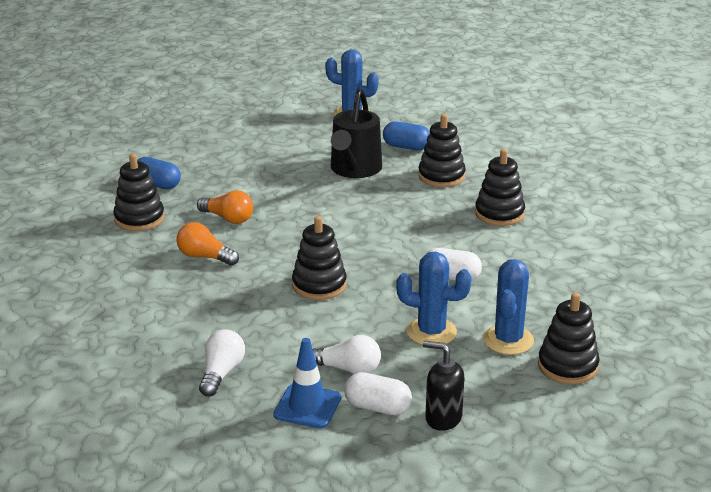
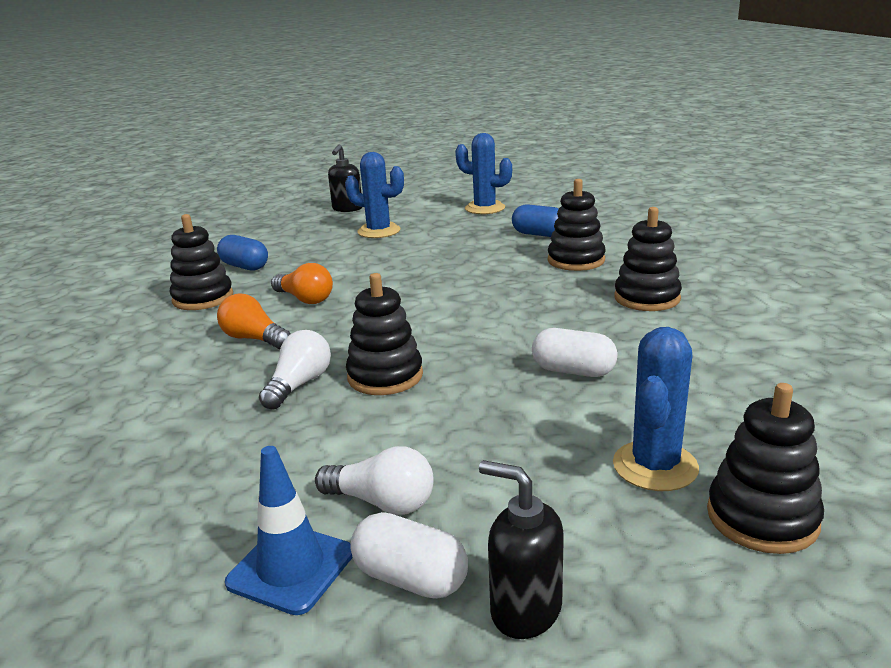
camera: 10 degrees right, 5 degrees down
(221, 113) = (347, 209): none -> black soap dispenser
(221, 373) = (185, 498): white light bulb -> white light bulb (299, 385)
(354, 169) = (473, 254): black watering can -> none
(431, 332) = (531, 448): blue cactus -> blue cactus (379, 231)

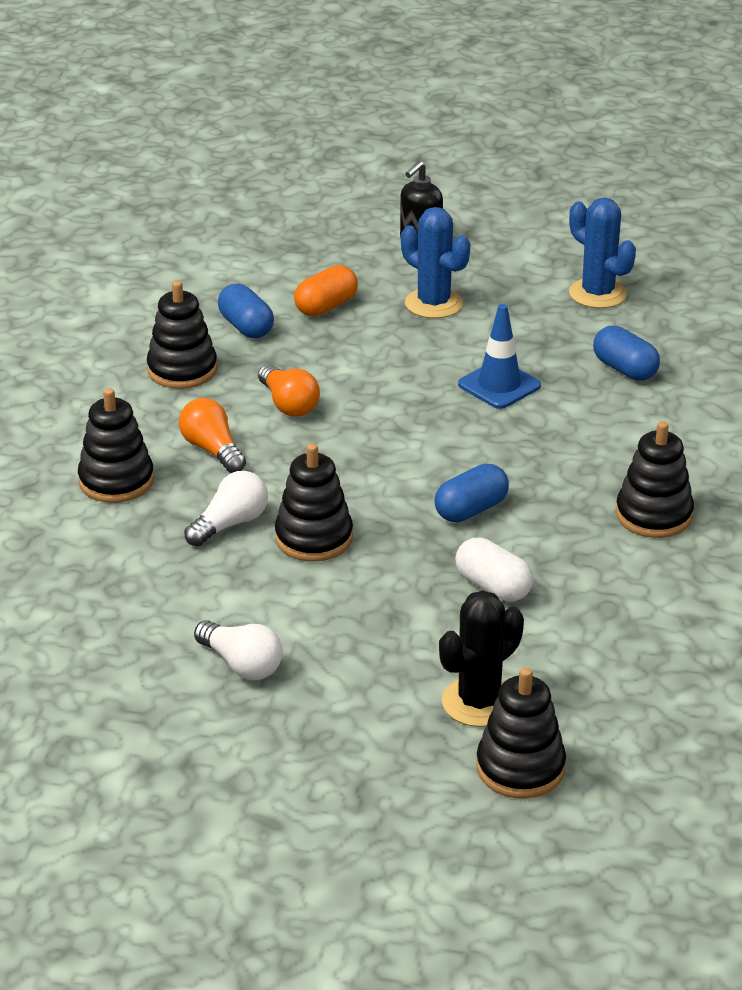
camera: 20 degrees right, 10 degrees up
(291, 568) = (151, 694): blue traffic cone -> blue traffic cone (499, 385)
(301, 246) = (326, 306): none -> orange capsule
(410, 578) = (230, 728): white capsule -> none
(505, 327) = (471, 510): none -> blue capsule
(525, 610) = (294, 773): black soap dispenser -> none
(576, 260) = (629, 431): black stacking toy -> black stacking toy (116, 481)
(655, 466) = (479, 702): blue cactus -> black cactus

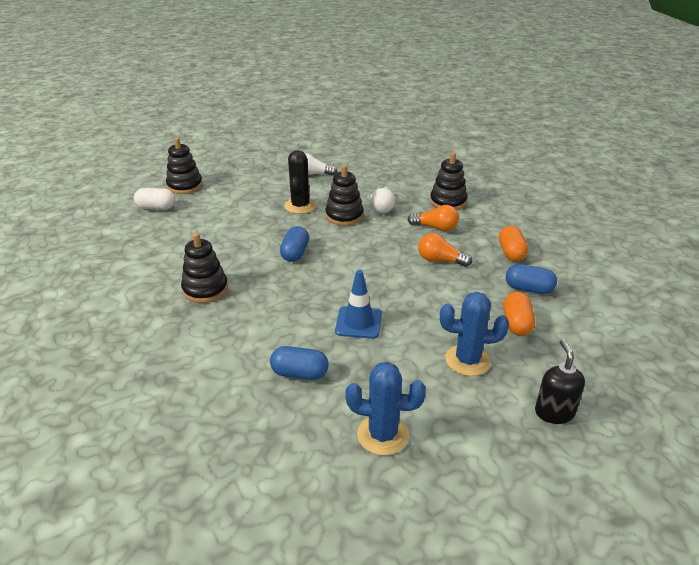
camera: 140 degrees right, 0 degrees up
(182, 370) = (511, 253): black stacking toy -> orange capsule
(479, 702) = (217, 195): black cactus -> black cactus (300, 206)
(493, 586) = (251, 230): white capsule -> white capsule (156, 208)

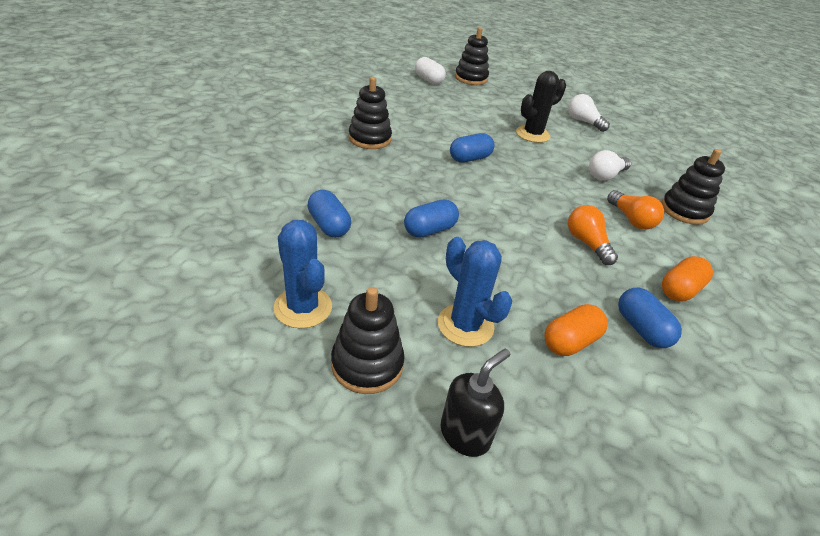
camera: 45 degrees right, 5 degrees up
(344, 216) = (557, 161): black stacking toy -> black stacking toy (367, 364)
(358, 322) = (429, 230): blue traffic cone -> blue capsule

